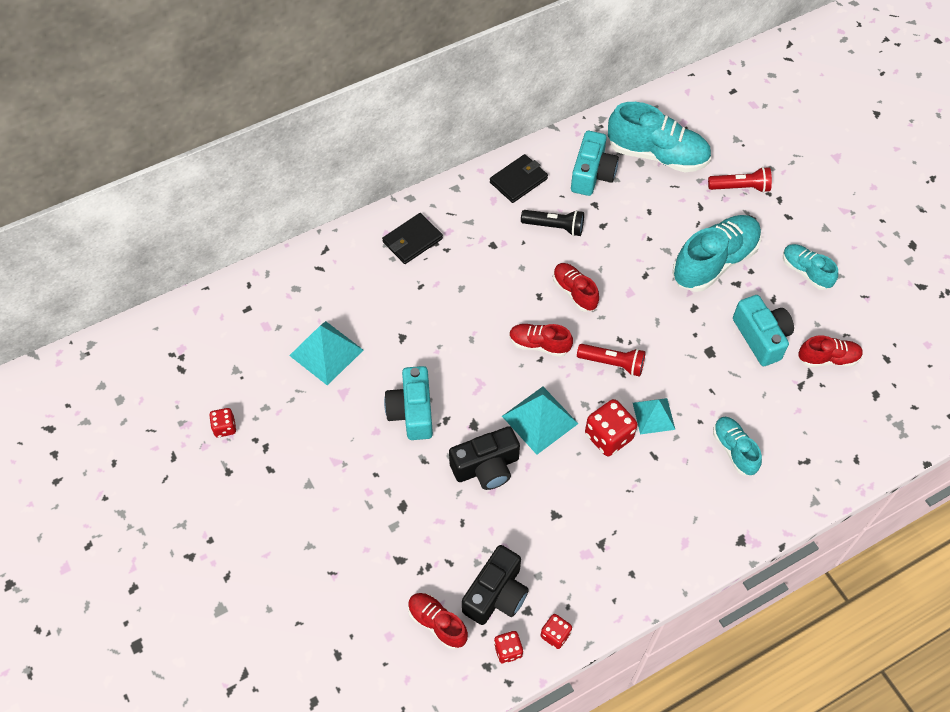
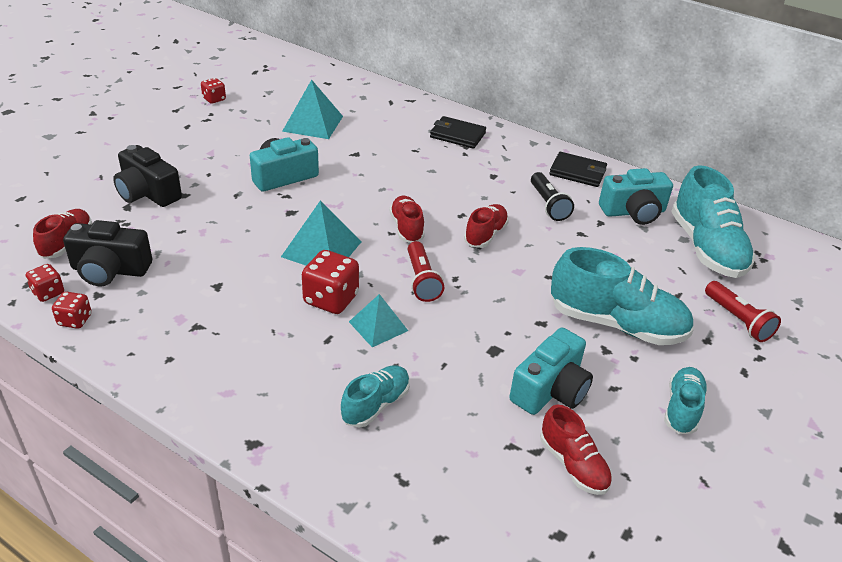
camera: 60 degrees right, 20 degrees down
(486, 467) = (249, 230): black camera -> black camera (148, 193)

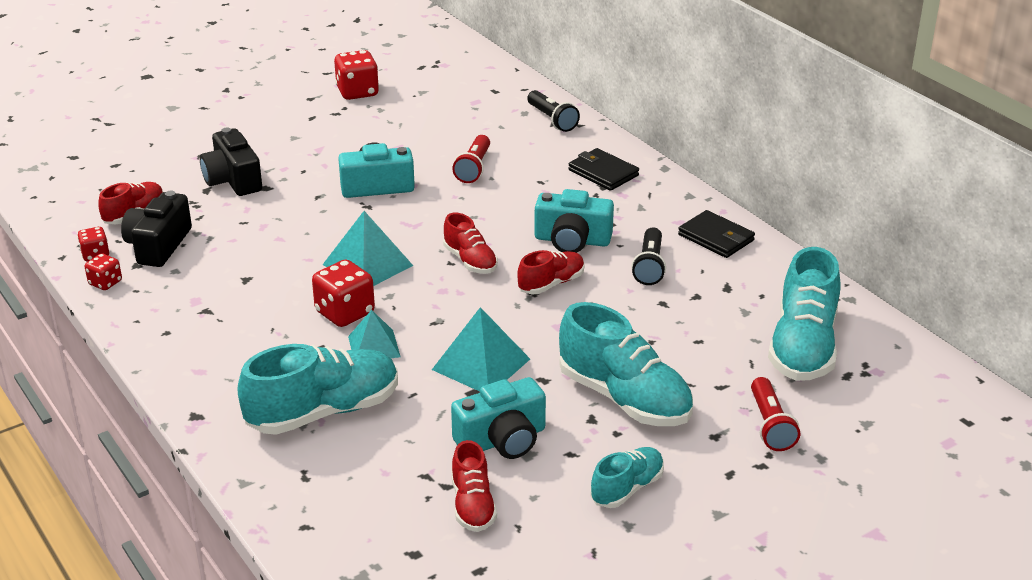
camera: 25 degrees right, 5 degrees down
(110, 270) = (158, 245): black camera -> black camera turned 75 degrees clockwise
(214, 99) = (357, 92): red dice -> red dice, size x1.74
(313, 123) = (446, 134): turquoise pyramid -> turquoise pyramid (481, 364)
(376, 404) = (324, 412): turquoise shoe -> turquoise shoe, size x1.81
(388, 99) = (552, 120): none -> black flashlight
(406, 228) = (470, 261): red shoe -> red shoe turned 135 degrees clockwise
(421, 280) = (448, 314): red flashlight -> red flashlight (473, 168)
(633, 212) = (747, 292): turquoise camera -> turquoise camera (572, 240)

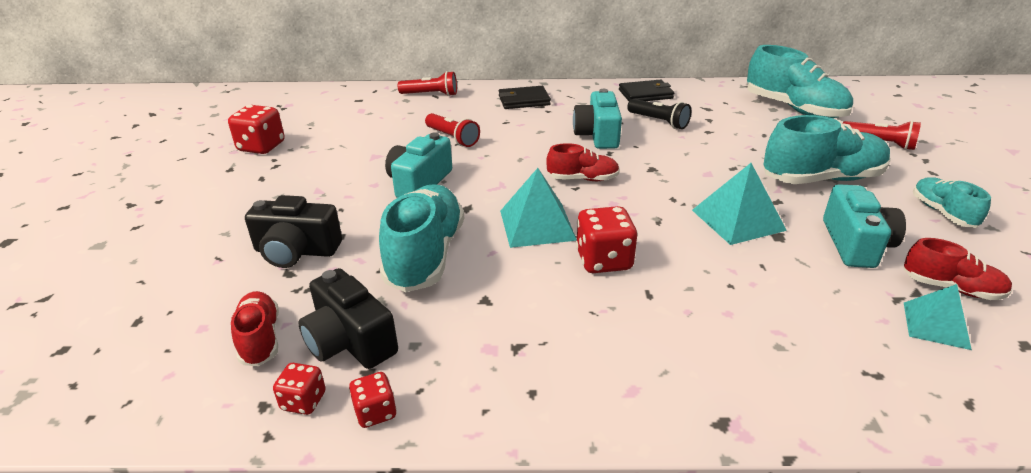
camera: 55 degrees left, 0 degrees up
(324, 412) = (764, 325): turquoise shoe -> turquoise shoe (425, 255)
(374, 346) = (672, 262): turquoise pyramid -> turquoise pyramid (936, 325)
(551, 284) = (647, 159): red shoe -> none
(552, 120) = (431, 95): black flashlight -> red flashlight
(572, 240) = (598, 135): turquoise camera -> turquoise camera turned 135 degrees clockwise

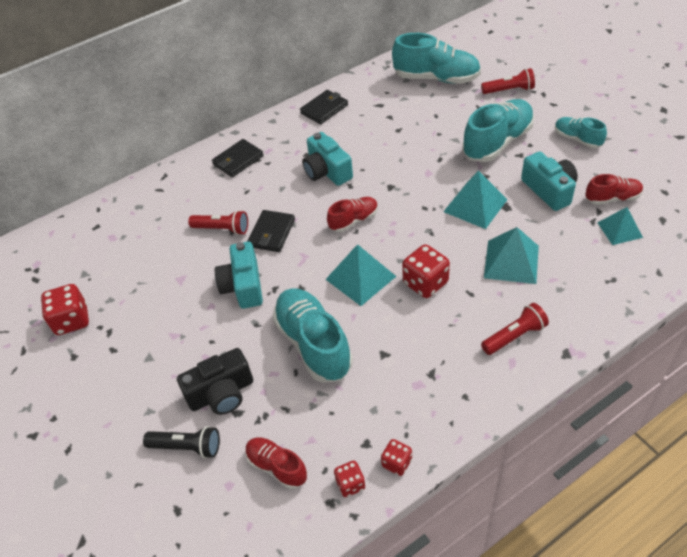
camera: 30 degrees left, 15 degrees up
(350, 341) = (334, 432): black camera -> none
(431, 95) = (154, 190): red flashlight -> red flashlight (514, 336)
(492, 157) = (271, 233): none -> black wallet
(658, 122) = (357, 136): black flashlight -> black flashlight (187, 447)
(735, 288) = (511, 261): none -> turquoise pyramid

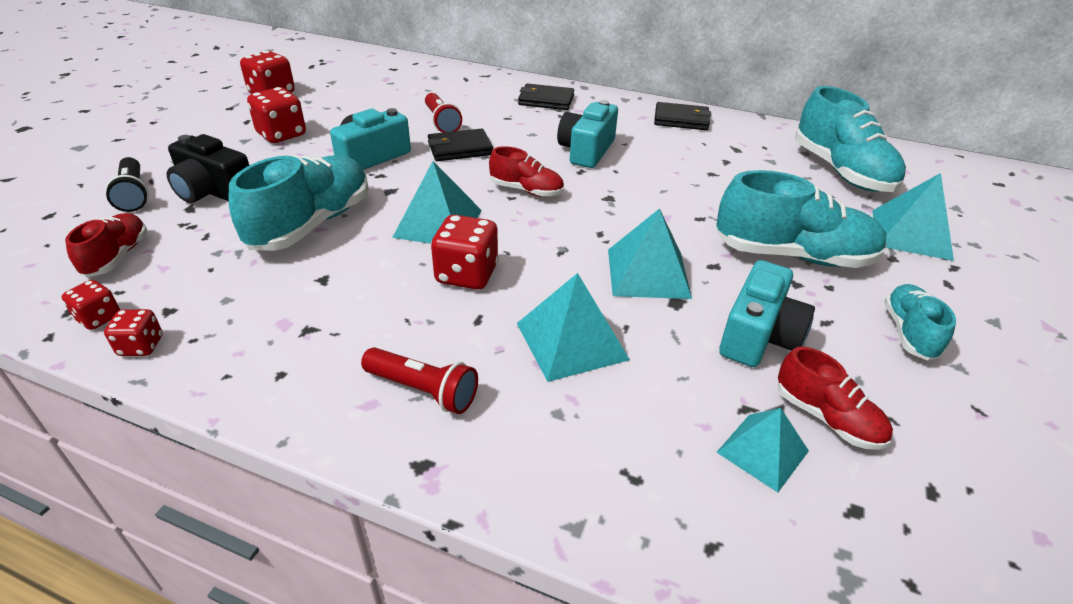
camera: 50 degrees right, 10 degrees down
(160, 331) = (281, 135): none -> red dice
(509, 90) = (911, 234): red flashlight -> turquoise pyramid

